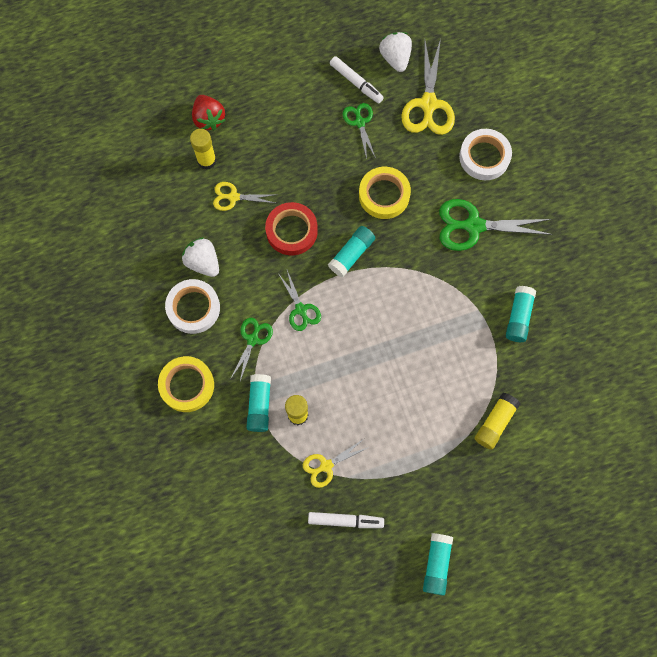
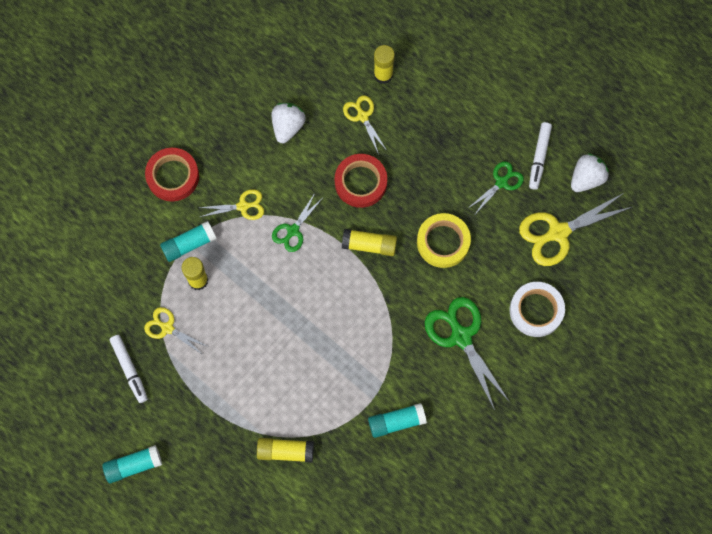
camera: 60 degrees right, 0 degrees up
(187, 385) = (173, 176): yellow tape -> red tape
(193, 308) = (242, 142): white tape -> none
(209, 119) = (423, 53): red strawberry -> none
(253, 340) = (243, 206): green scissors -> yellow scissors
(351, 254) = (369, 245): turquoise glue stick -> yellow glue stick

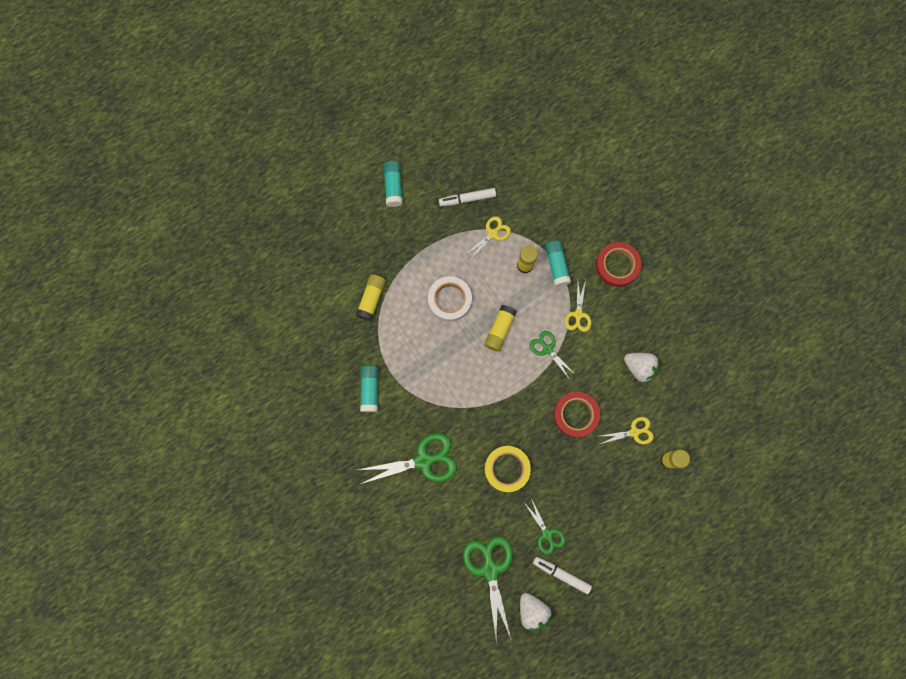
camera: 105 degrees right, 5 degrees up
(369, 245) = (519, 407): yellow glue stick -> yellow glue stick (499, 330)
(536, 310) = (428, 529): white tape -> white tape (449, 300)
(558, 232) = (490, 570): yellow scissors -> green scissors

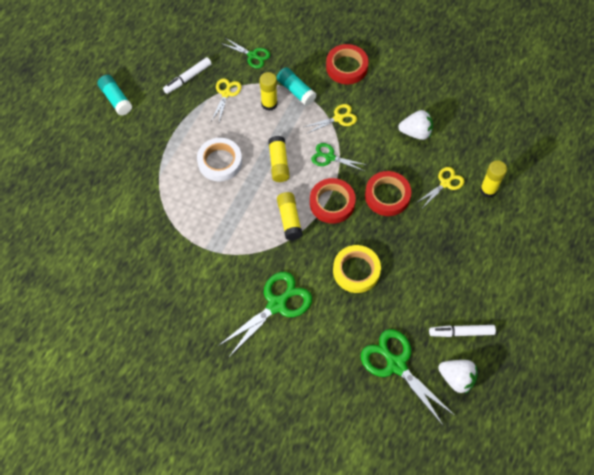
camera: 30 degrees left, 15 degrees down
(370, 389) = (190, 271): turquoise glue stick -> none
(371, 299) = (148, 196): yellow glue stick -> yellow glue stick (289, 219)
(523, 394) = (332, 203): none -> red tape
(547, 534) = (426, 306): green scissors -> green scissors (252, 55)
(578, 314) = (338, 118): yellow scissors -> yellow scissors turned 90 degrees counterclockwise

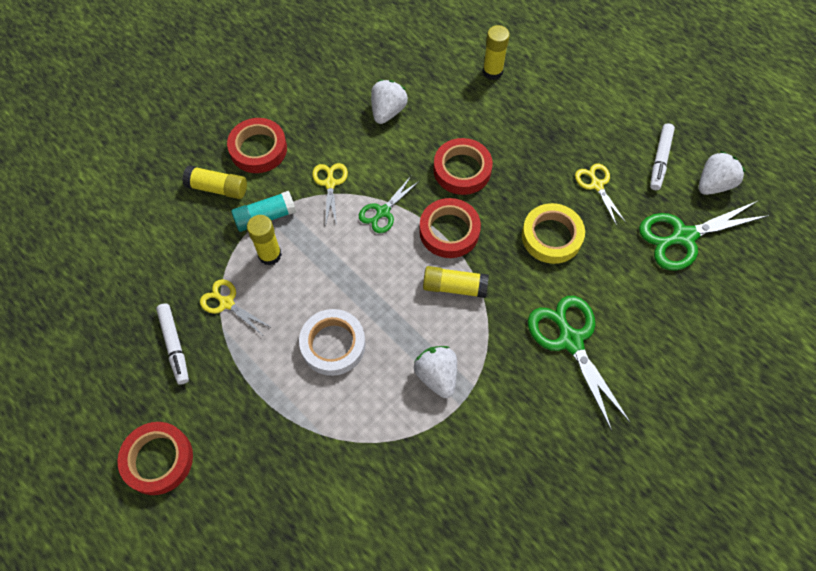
camera: 70 degrees left, 0 degrees up
(116, 99) = (158, 459): turquoise glue stick -> red tape
(220, 228) = (437, 376): none -> white strawberry
(252, 55) = (181, 251): green scissors -> none
(278, 163) = (366, 273): yellow glue stick -> yellow glue stick (218, 188)
(445, 183) = (468, 108): yellow scissors -> yellow scissors (597, 185)

